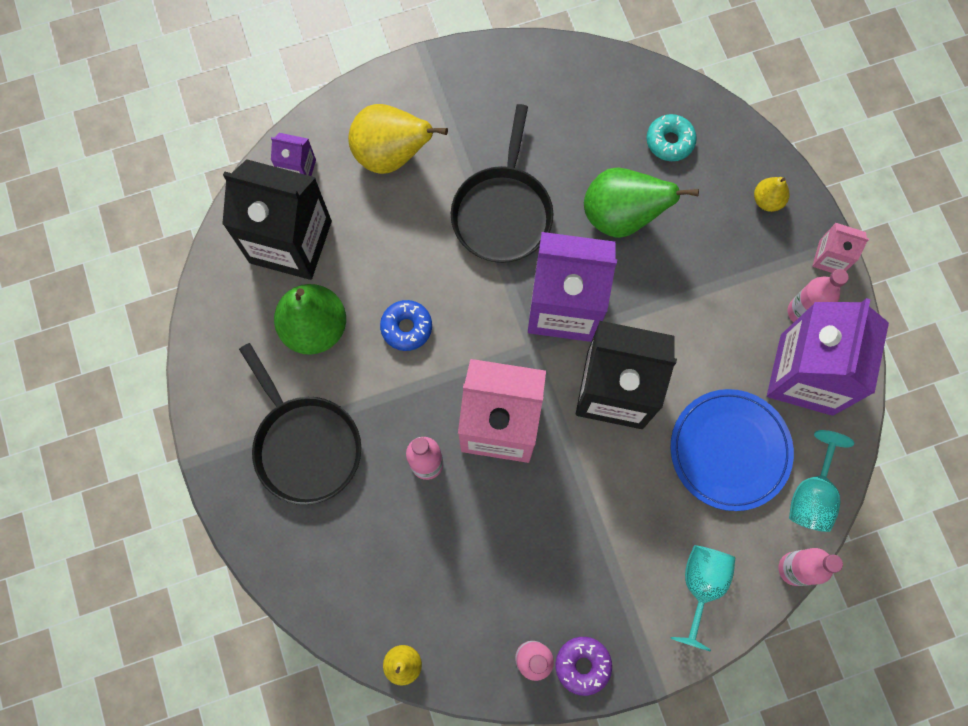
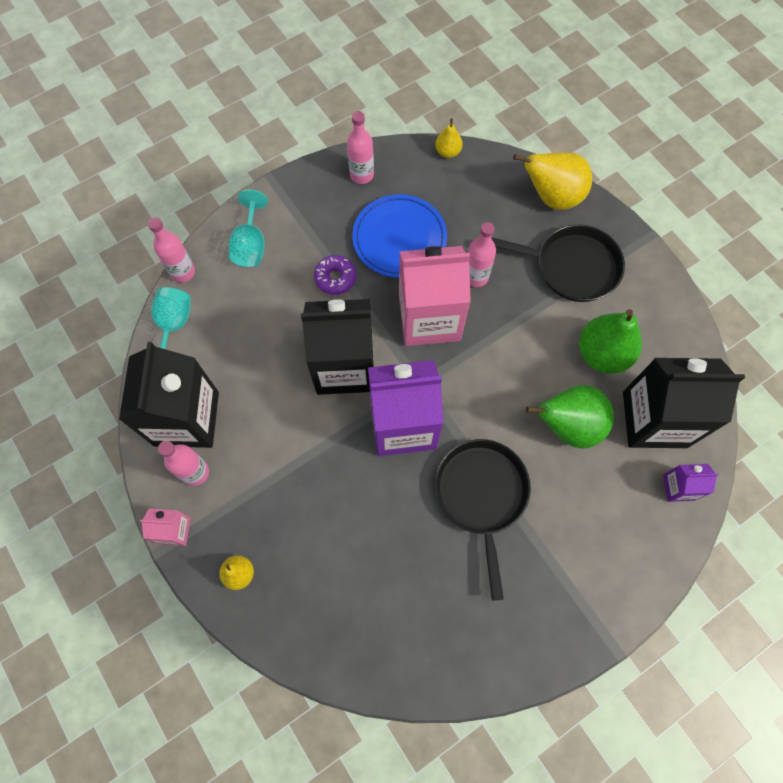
camera: 165 degrees right, 5 degrees down
(305, 445) = (571, 267): black pan -> black pan turned 150 degrees clockwise
(391, 155) = (601, 525): yellow pear -> yellow pear (552, 197)
(406, 327) = (529, 373): blue donut -> none
(582, 665) = (325, 179): purple donut -> purple donut (335, 278)
(621, 216) = (373, 520): green pear -> green pear (567, 425)
(669, 141) = (343, 612): turquoise donut -> none
(729, 450) = (243, 342): blue plate -> blue plate (399, 239)
(806, 374) = (186, 418): purple carton -> black carton

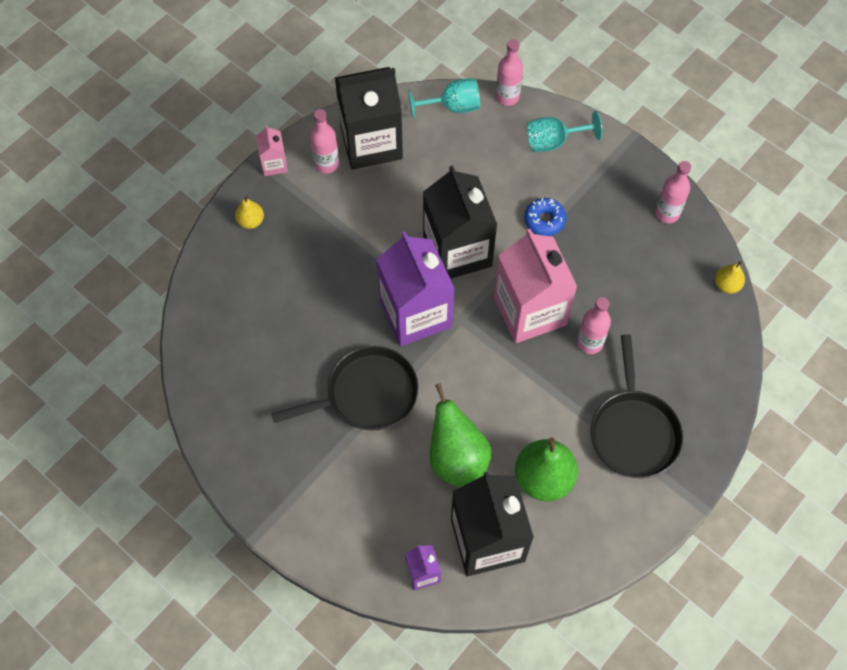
camera: 75 degrees right, 5 degrees down
(335, 278) = (544, 220): purple donut -> blue donut
(399, 239) = (607, 264): blue plate -> none
(552, 197) = (711, 397): yellow pear -> none

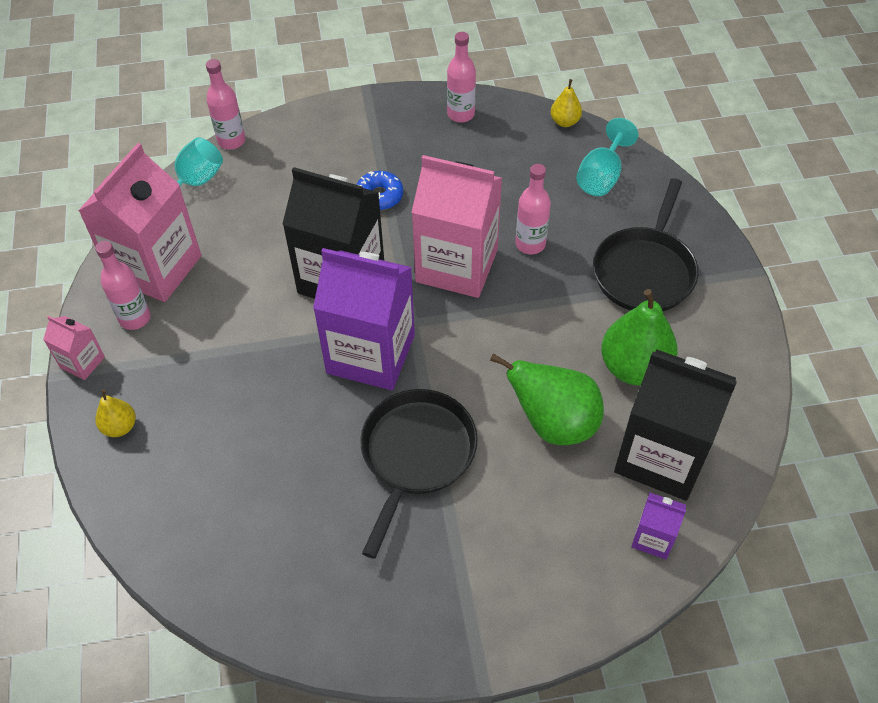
camera: 50 degrees left, 10 degrees down
(371, 143) = (156, 268): black carton -> pink carton
(554, 141) = (311, 140): turquoise goblet -> turquoise goblet (601, 176)
(633, 432) = (645, 271): black pan -> black pan turned 75 degrees clockwise

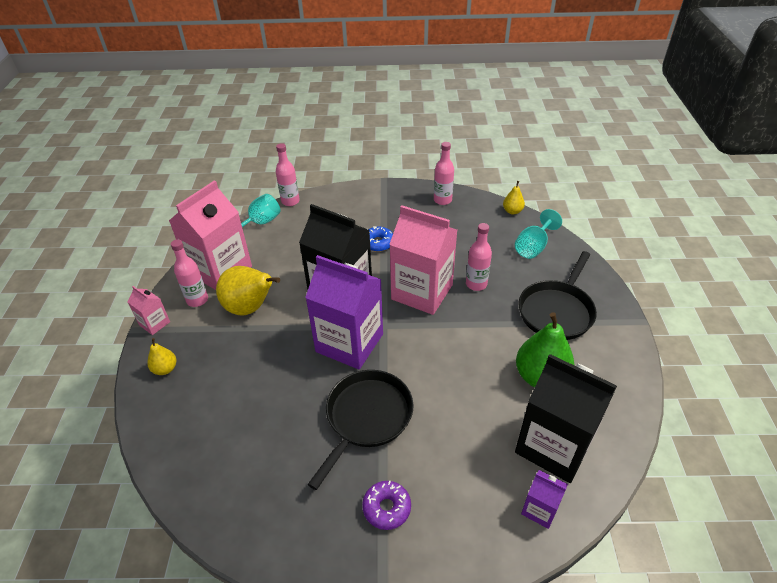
camera: 10 degrees right, 10 degrees down
(216, 320) = (250, 308): none -> yellow pear
(465, 566) = (386, 508): none -> purple donut
(554, 423) = (473, 409): green pear -> none

